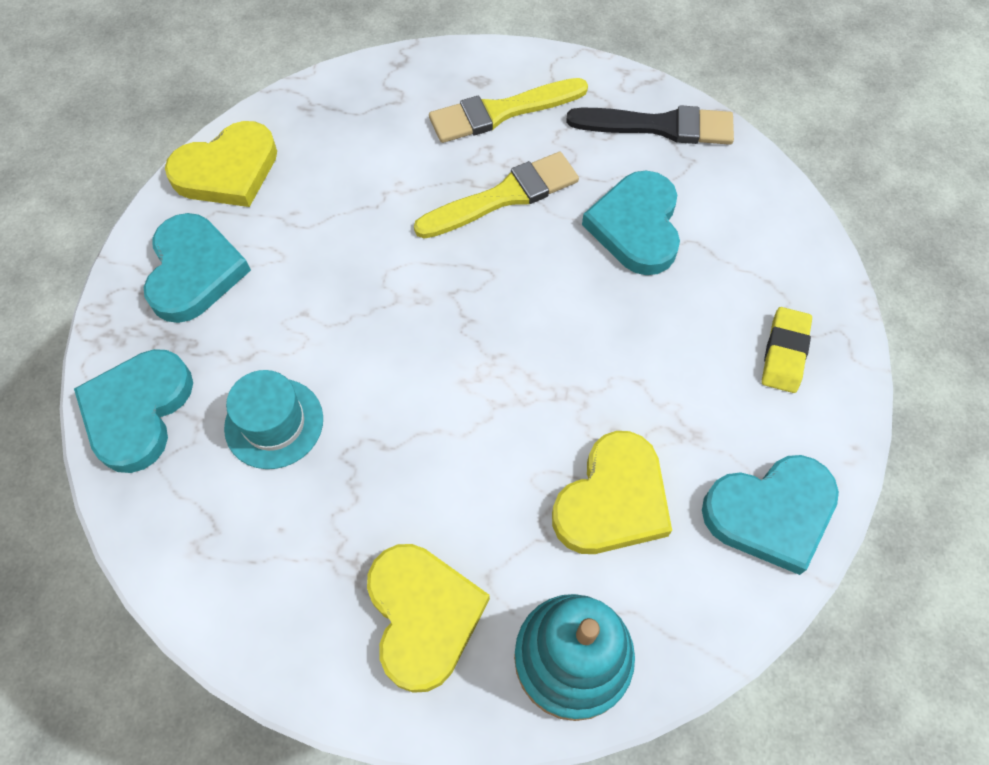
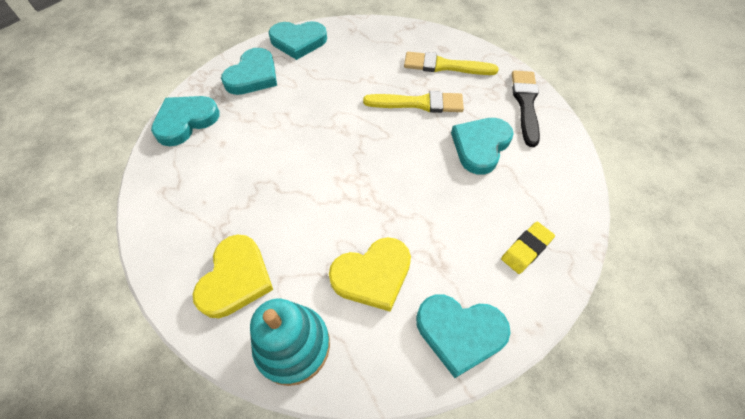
camera: 30 degrees right, 5 degrees down
(227, 170) = (298, 41): yellow heart -> turquoise heart
(274, 423) = (237, 154): turquoise hat -> none
(658, 126) = (525, 104): black brush -> black brush turned 120 degrees counterclockwise

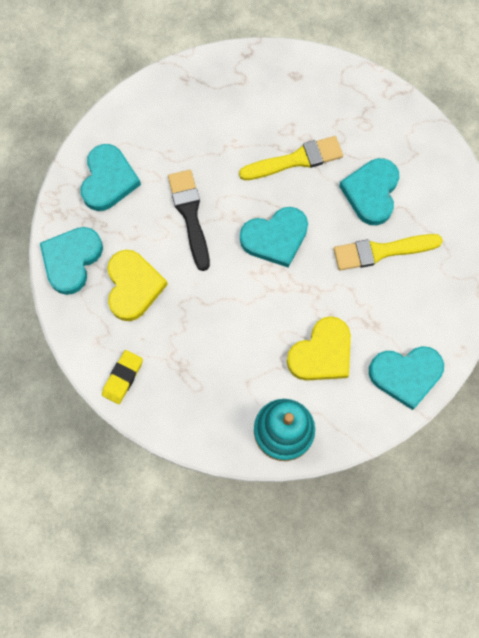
camera: 20 degrees left, 15 degrees up
(236, 278) = (211, 396): yellow heart -> yellow heart (133, 286)
(298, 41) = (133, 116): turquoise heart -> turquoise heart (275, 238)
(445, 66) = (305, 100): yellow brush -> yellow brush (382, 251)
(525, 104) = (400, 126): black brush -> black brush (190, 215)
(526, 249) = (438, 286): yellow eraser -> yellow eraser (123, 378)

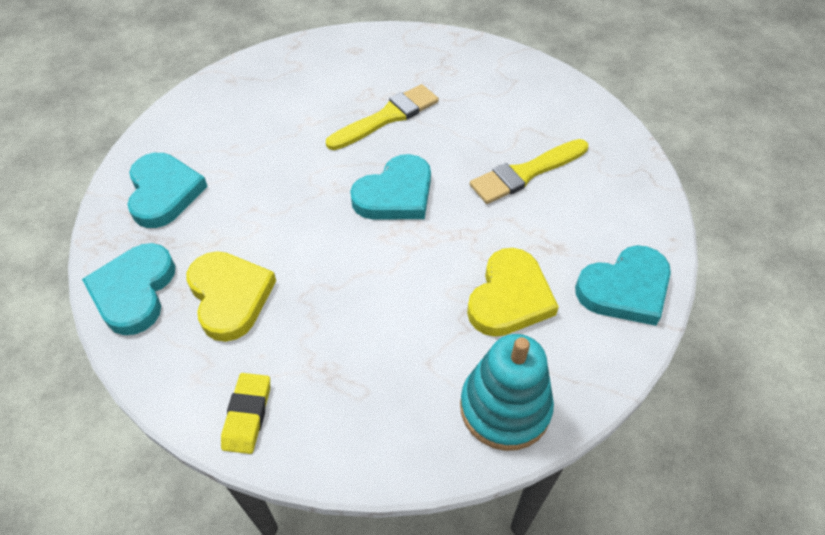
camera: 20 degrees left, 20 degrees down
(190, 215) = (281, 200): black brush -> none
(371, 192) = (485, 124): turquoise heart -> none

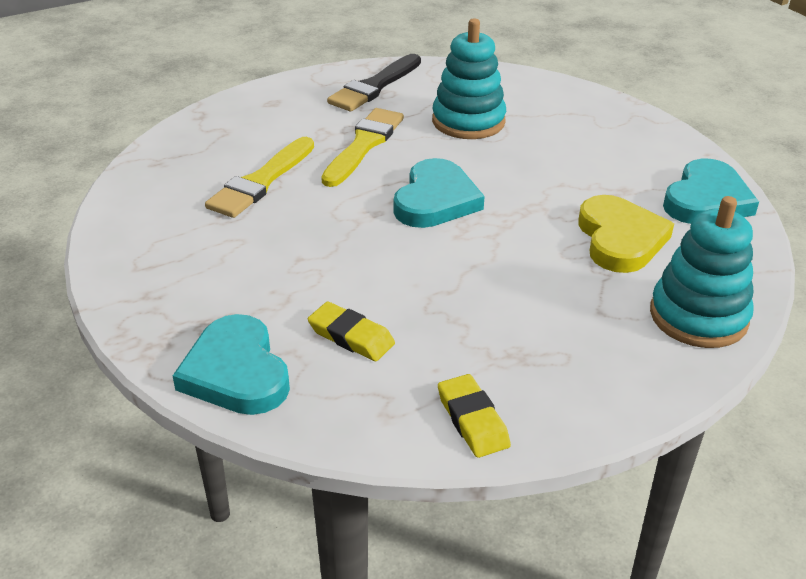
camera: 30 degrees left, 15 degrees down
(164, 192) = (180, 279): turquoise heart -> none
(230, 296) = (351, 336): yellow heart -> yellow eraser
(445, 60) = (375, 86): none -> black brush
(489, 123) = (468, 121): none -> turquoise stacking toy
(526, 173) = (540, 147): yellow brush -> yellow brush (261, 181)

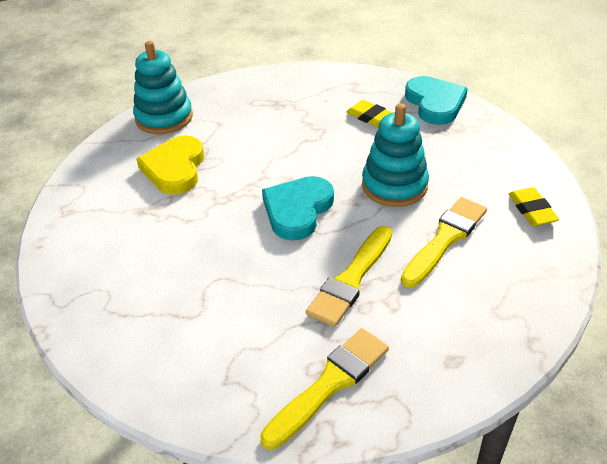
camera: 170 degrees left, 5 degrees up
(375, 86) = (329, 384): black brush -> yellow brush
(468, 121) = (238, 308): turquoise stacking toy -> turquoise stacking toy (394, 185)
(472, 420) = (312, 79): yellow eraser -> yellow eraser (532, 210)
(706, 199) = (85, 197): turquoise heart -> none

